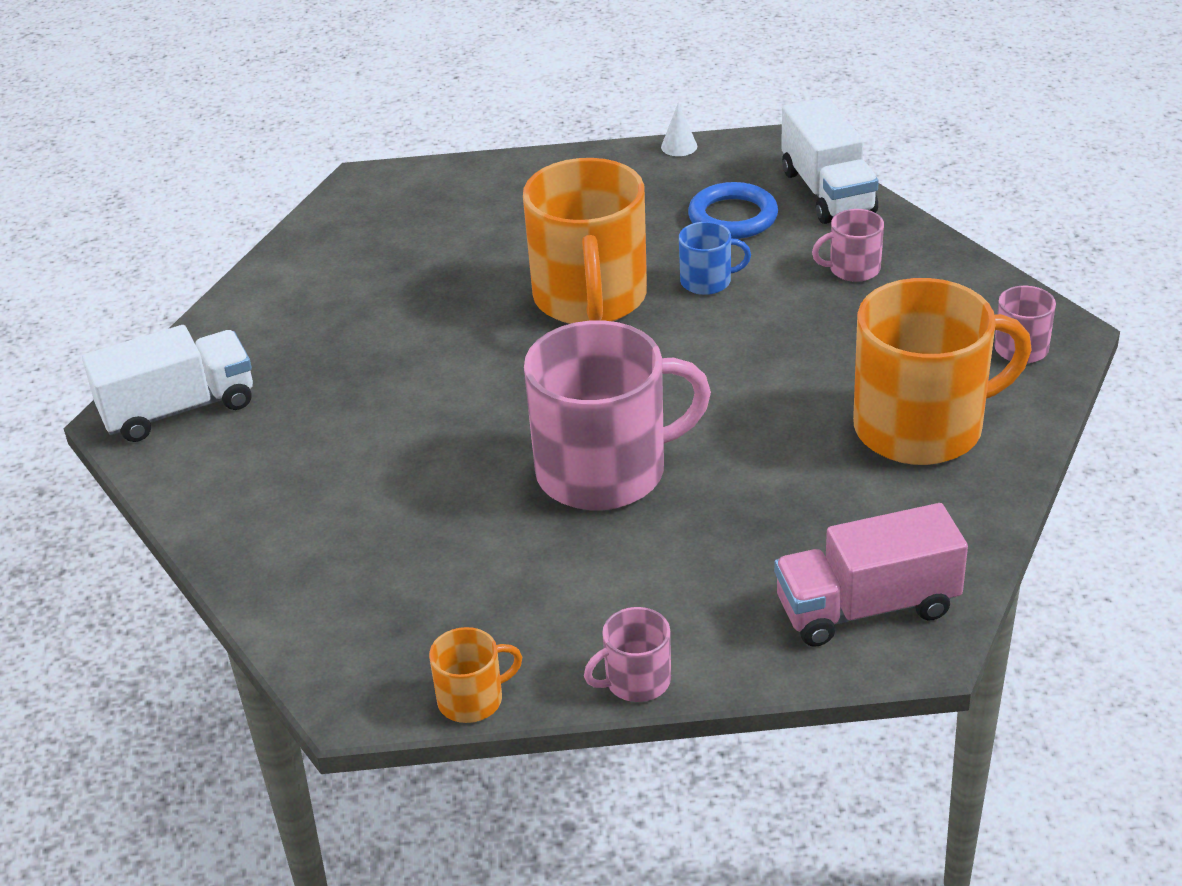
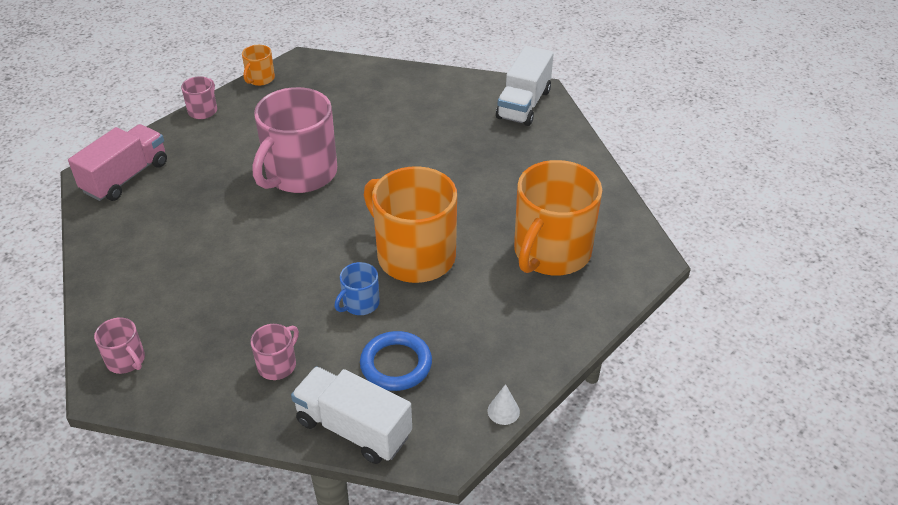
camera: 135 degrees right, 5 degrees up
(921, 427) = (156, 275): orange mug -> orange mug (551, 252)

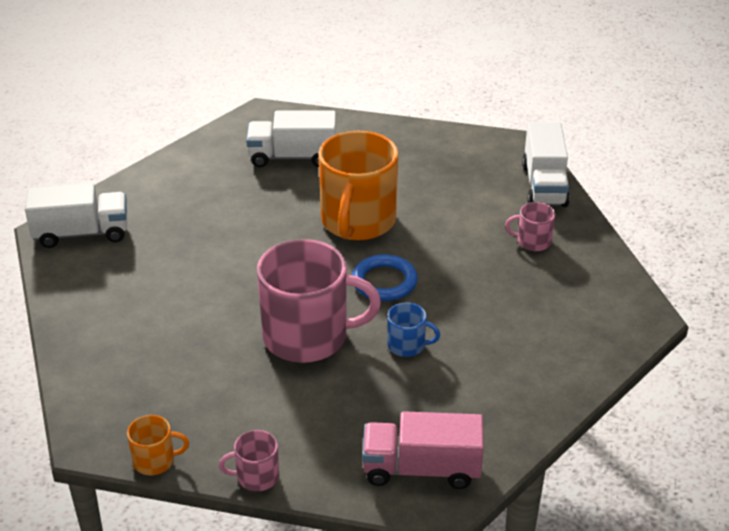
camera: 120 degrees left, 5 degrees down
(126, 360) = (614, 321): pink mug -> none
(360, 303) = (435, 228): blue mug -> blue mug (407, 345)
(396, 364) = (474, 188): blue ring -> blue ring (384, 282)
(503, 411) = (465, 133): white cone -> none
(551, 252) = (292, 157): orange mug -> white truck

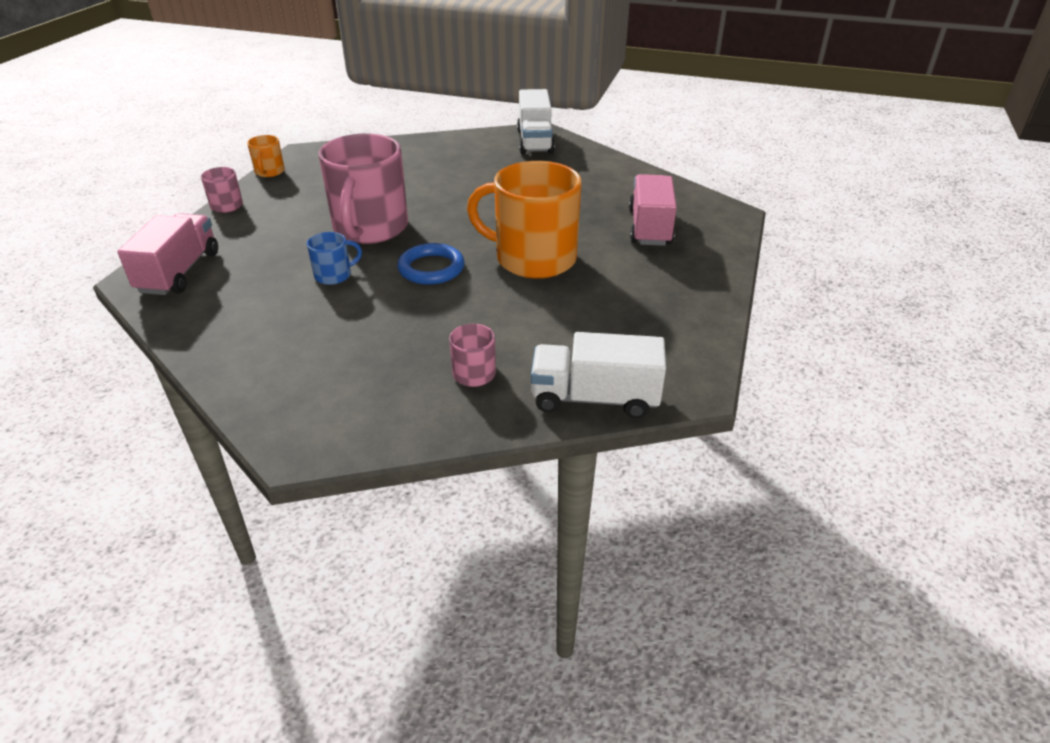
camera: 95 degrees right, 0 degrees up
(292, 157) = (649, 227): white truck -> pink truck
(407, 345) = (334, 275): blue mug -> blue mug turned 135 degrees counterclockwise

